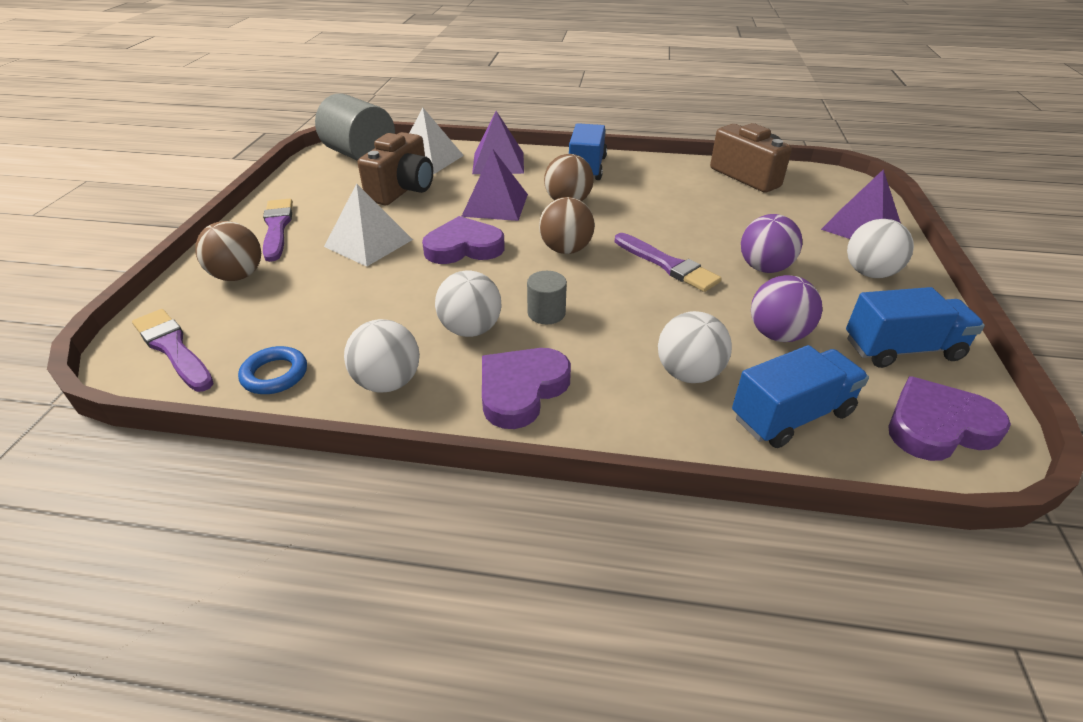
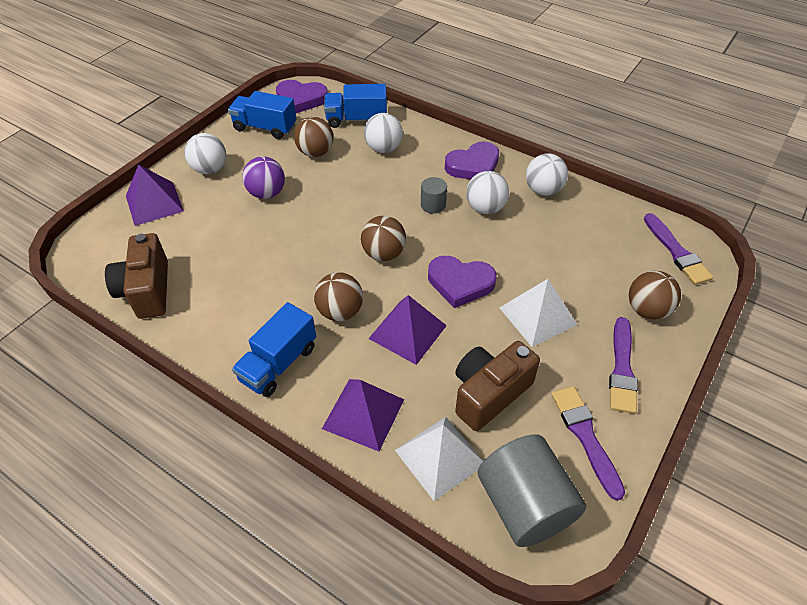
camera: 155 degrees left, 10 degrees up
(275, 374) = (607, 214): blue ring -> none
(667, 265) = (325, 216): purple brush -> purple brush (585, 436)
(777, 334) = (315, 152): purple ball -> brown ball

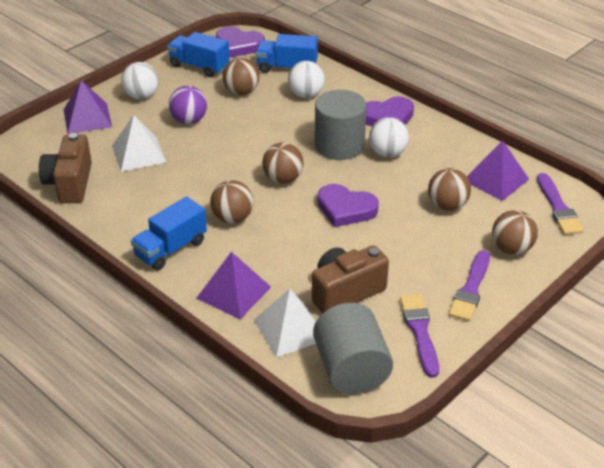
camera: 10 degrees right, 10 degrees down
(407, 332) = (287, 239): purple pyramid -> purple pyramid (496, 179)
(433, 205) = (339, 145): grey cylinder -> grey cylinder, size x2.08
(537, 315) = (408, 241): white pyramid -> white pyramid (139, 153)
(543, 190) = (448, 144): white ball -> none
(564, 264) = (447, 205): none -> brown ball

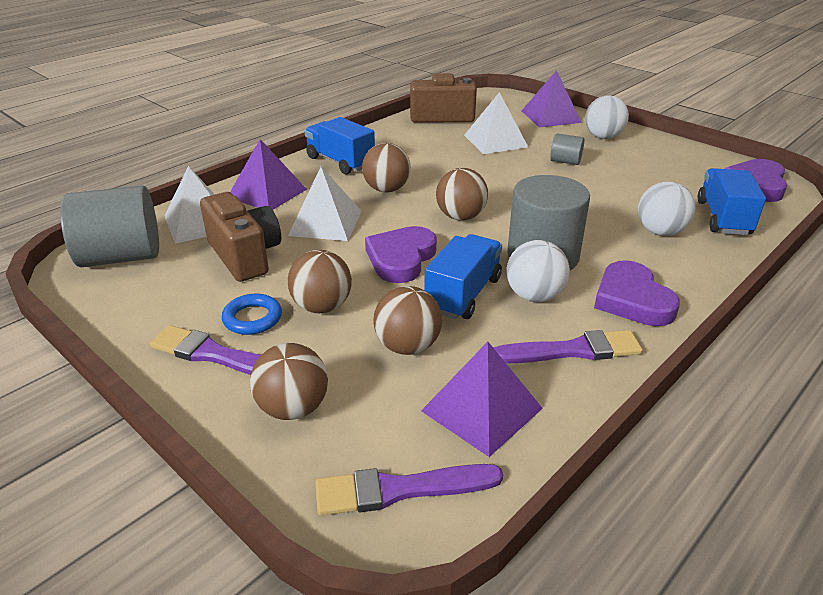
camera: 90 degrees right, 5 degrees down
(189, 120) = (565, 161): purple ball -> grey cylinder
(199, 66) = (685, 163): blue truck -> blue truck (463, 294)
(241, 92) = (642, 188): brown ball -> brown ball (322, 307)
(292, 251) = (325, 223): none -> white pyramid
(420, 331) = (154, 306): purple brush -> purple brush (572, 350)
(428, 276) = (252, 318): none -> blue ring

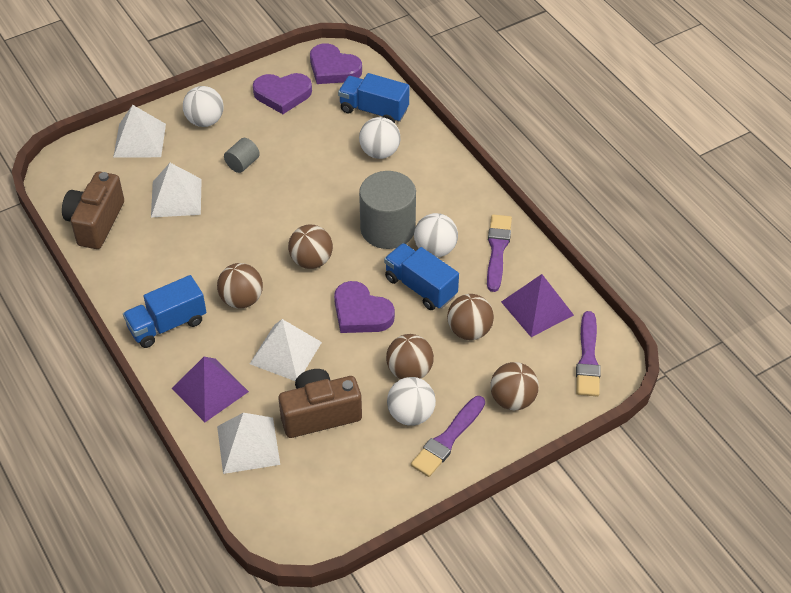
camera: 75 degrees left, 15 degrees up
(121, 257) = (289, 504): grey cylinder -> none
(252, 318) = (411, 414): blue ring -> white ball
(550, 116) = (139, 140): purple pyramid -> white pyramid
(632, 300) = (455, 201): purple heart -> purple heart (282, 95)

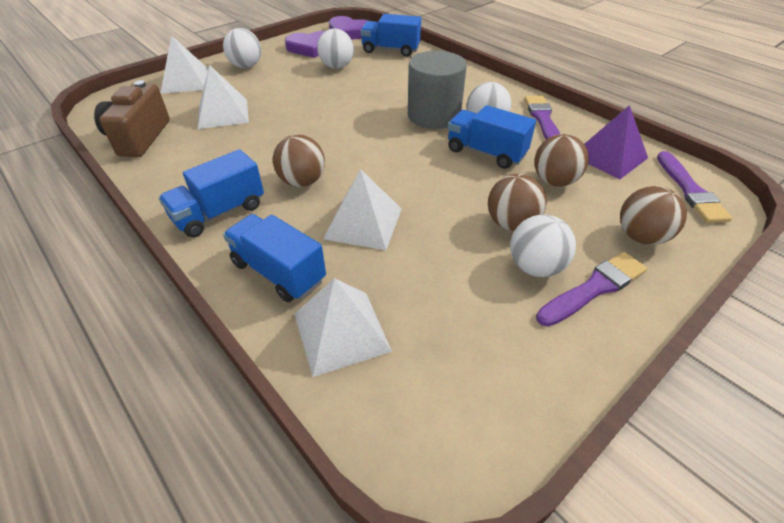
camera: 10 degrees left, 5 degrees down
(210, 389) = (278, 272): purple pyramid -> blue truck
(242, 164) = (284, 87): grey cylinder -> none
(311, 261) = (368, 144): brown ball -> none
(320, 414) = (424, 281): brown camera -> none
(361, 313) = (434, 179): purple heart -> none
(379, 152) = (405, 71): white ball -> white ball (337, 67)
(447, 439) = (594, 288): purple brush -> purple brush turned 150 degrees counterclockwise

